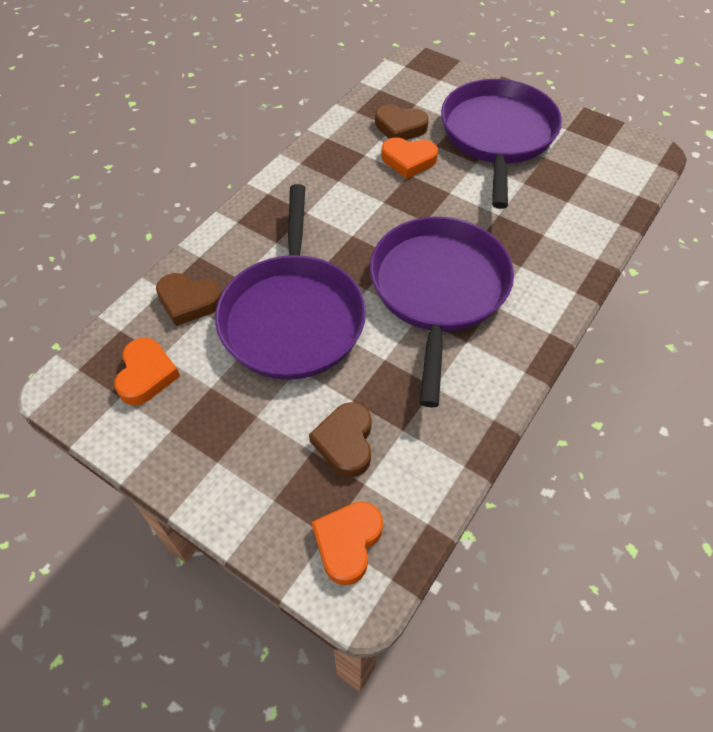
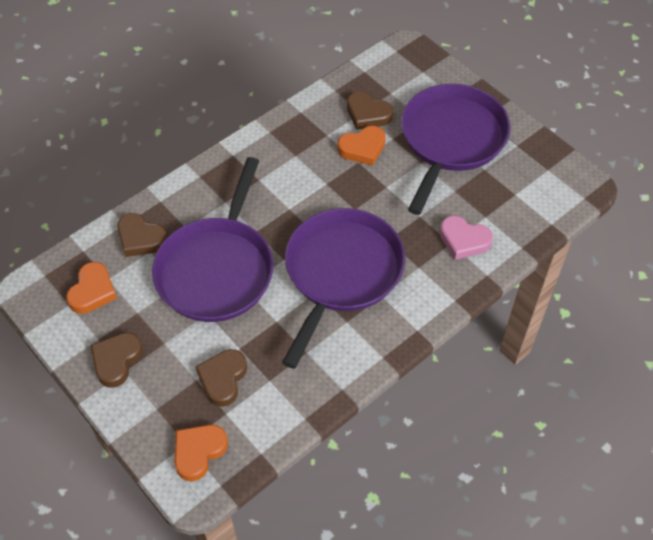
camera: 15 degrees right, 0 degrees up
(202, 452) = (116, 361): none -> brown heart
(408, 160) = (362, 148): orange heart -> orange heart turned 45 degrees counterclockwise
(556, 229) = (464, 240): none -> pink heart

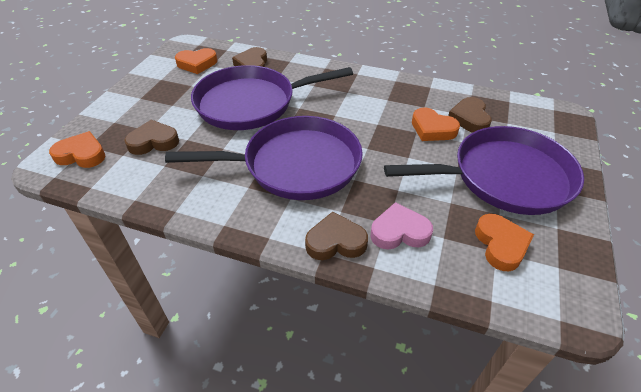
camera: 60 degrees right, 10 degrees down
(116, 361) = (146, 92): brown heart -> brown heart (335, 242)
(464, 240) = (399, 232): pink heart -> pink heart turned 90 degrees clockwise
(512, 187) = (501, 245): none -> orange heart

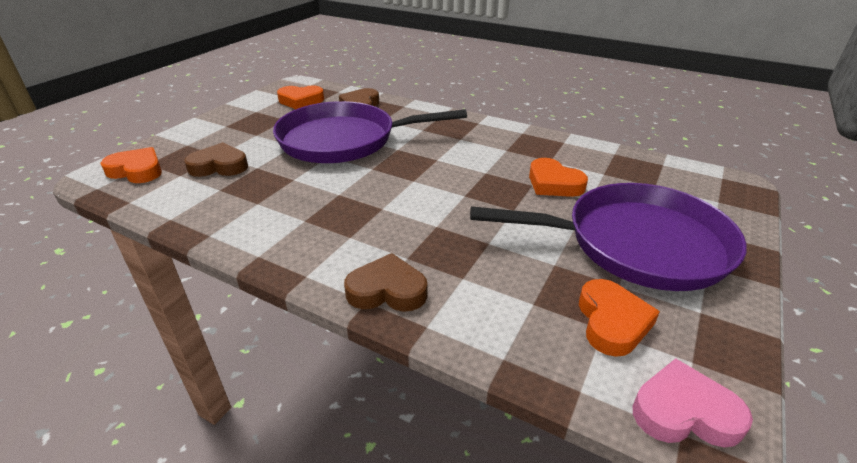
camera: 10 degrees right, 10 degrees down
(296, 165) = (370, 203): purple pan -> none
(399, 232) = (475, 289): pink heart -> pink heart (684, 412)
(469, 119) = (605, 177): brown heart -> none

